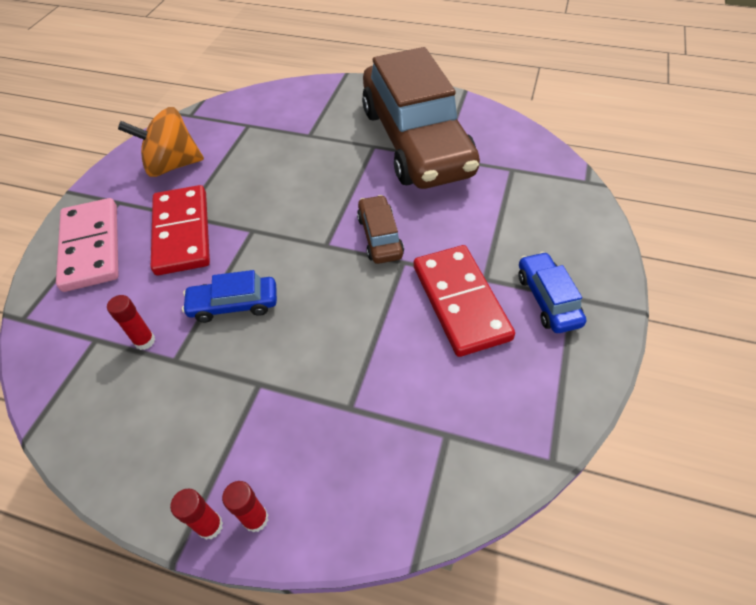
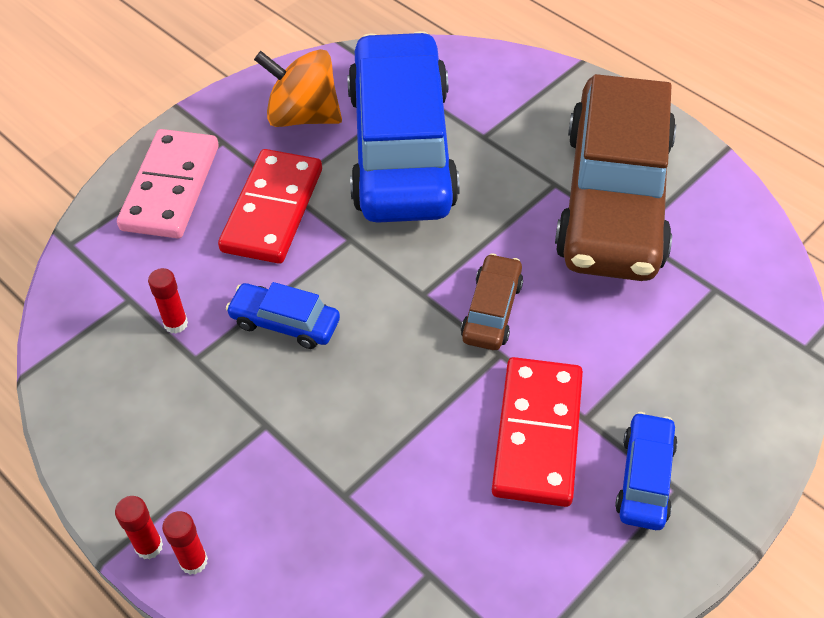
camera: 25 degrees right, 0 degrees up
(256, 160) = (401, 148): none -> blue car

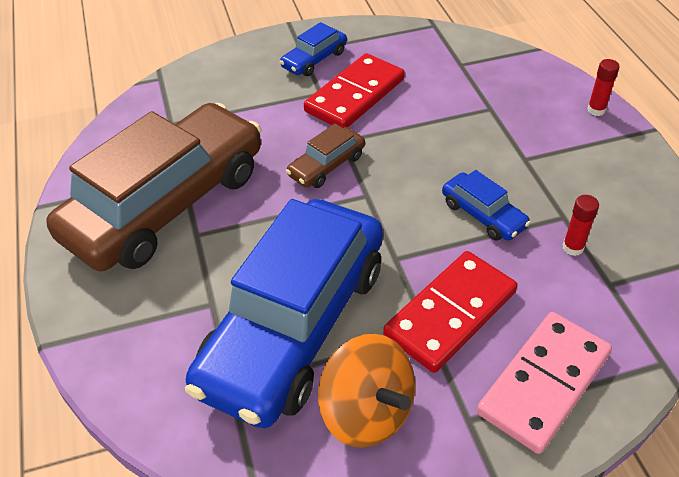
camera: 150 degrees left, 5 degrees down
(149, 546) = (623, 125): red glue stick -> none

